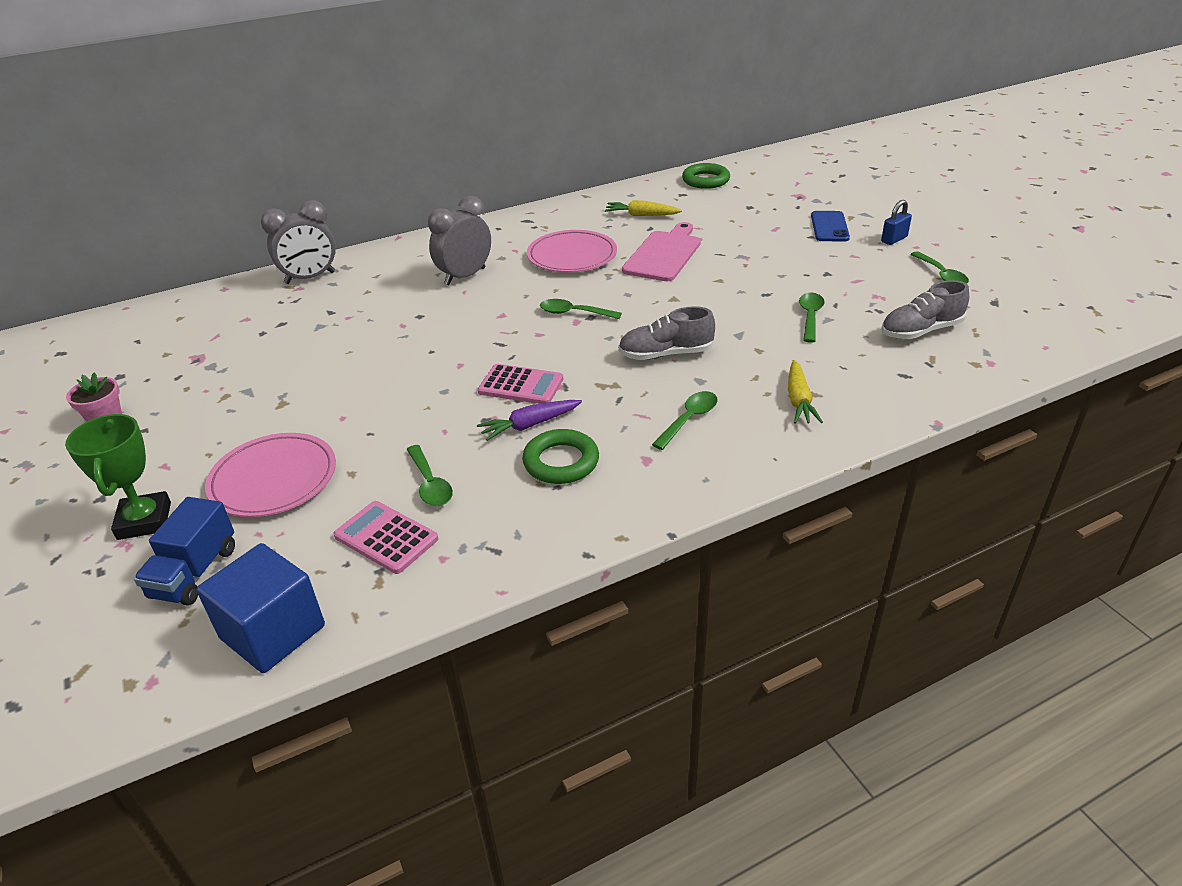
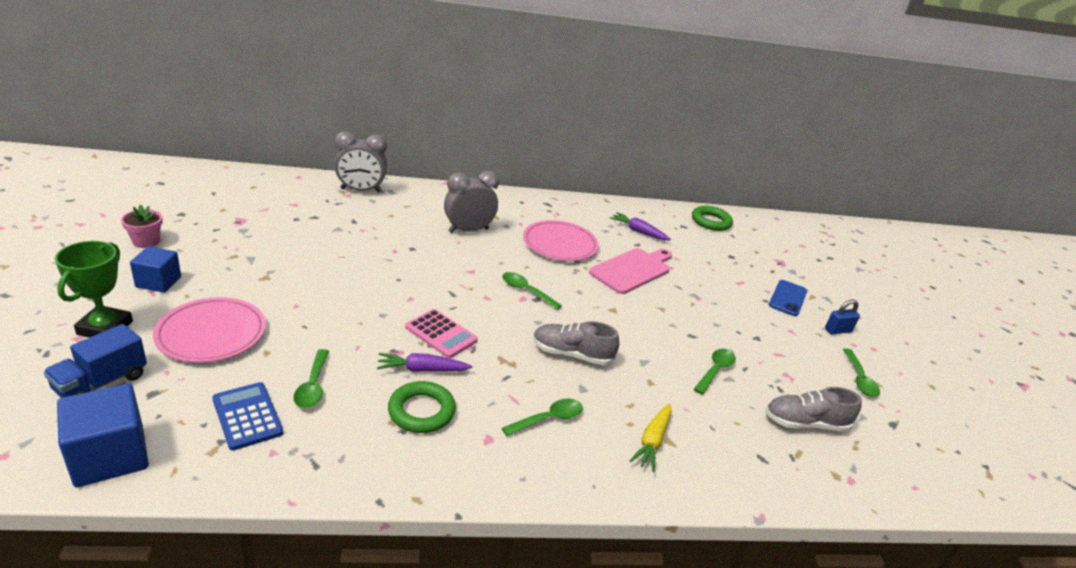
camera: 15 degrees right, 5 degrees down
(162, 453) = (158, 282): none -> blue cube
(386, 538) = (247, 416): pink calculator -> blue calculator
(641, 215) = (638, 231): yellow carrot -> purple carrot

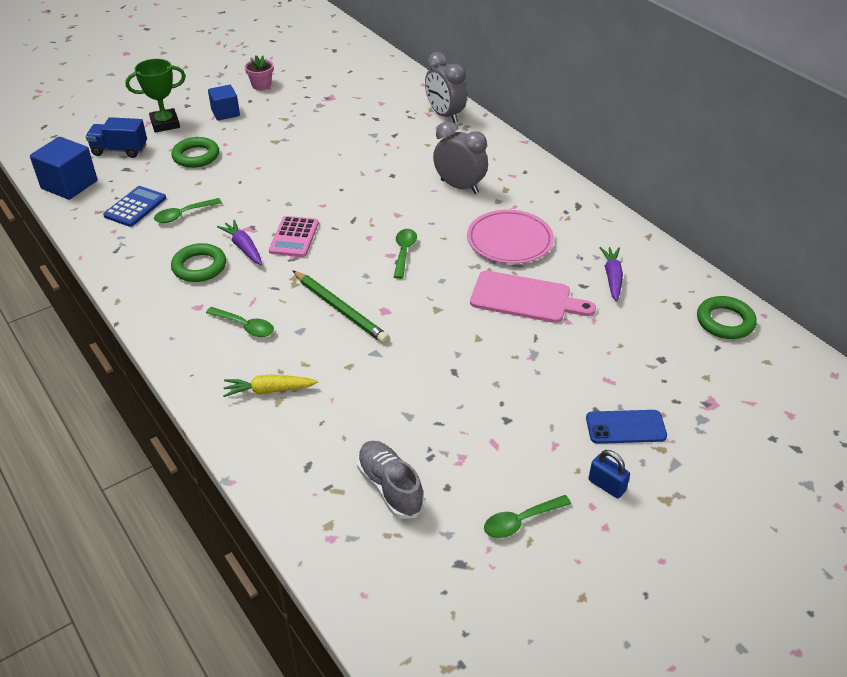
camera: 65 degrees right, 10 degrees up
(211, 333) = (196, 156): pink plate -> green ring
(572, 354) = (340, 309): grey shoe -> green pencil
(715, 370) = (411, 403): green spoon -> none

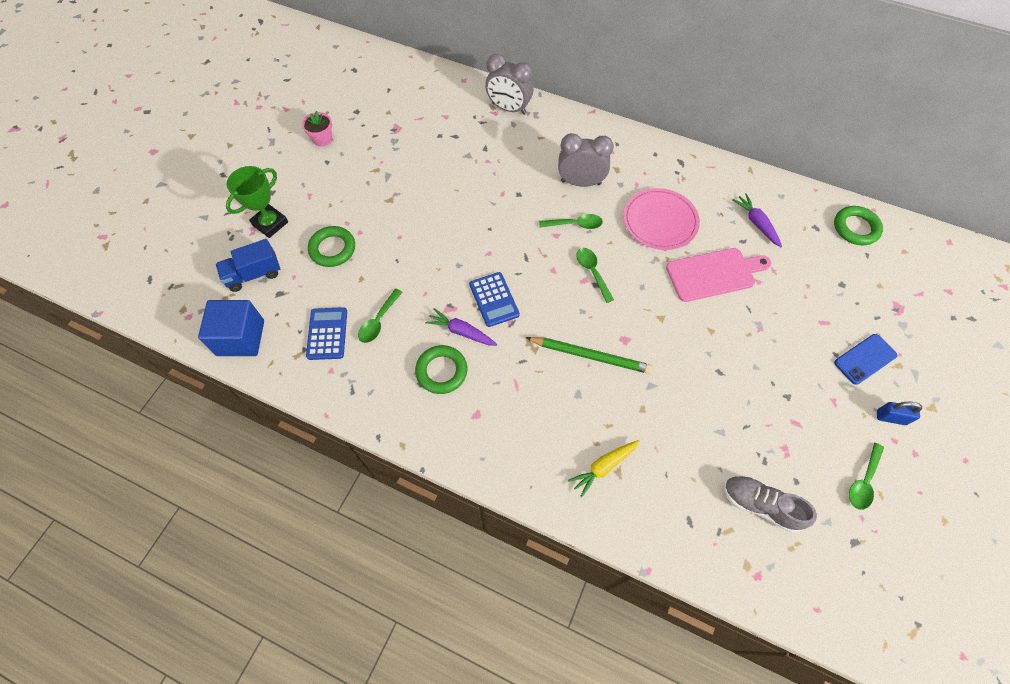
camera: 30 degrees left, 20 degrees up
(225, 113) = (316, 186): blue cube -> none
(245, 326) = (532, 414): green spoon -> green spoon (575, 224)
(294, 237) = (494, 299): pink calculator -> blue calculator

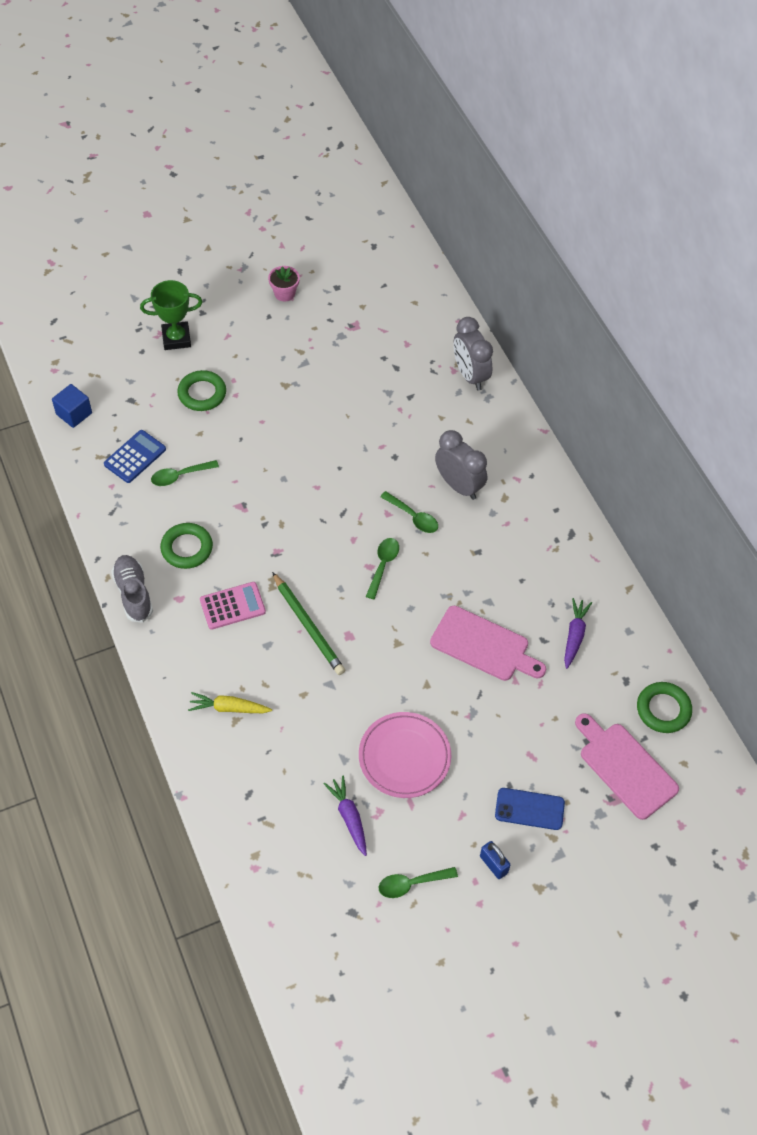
camera: 40 degrees right, 5 degrees down
(241, 338) = (74, 414): blue cube -> blue cube, size x0.65
(254, 274) = (127, 371): blue truck -> none
(461, 331) = (231, 531): purple carrot -> purple carrot (349, 817)
(494, 299) = (281, 526): blue calculator -> none
(522, 386) = (232, 606): none -> pink calculator
(660, 221) = (489, 569): pink plate -> pink plate (404, 757)
(760, 505) = (312, 829): grey shoe -> grey shoe (133, 593)
(880, 282) = (625, 767): none -> pink cutting board

